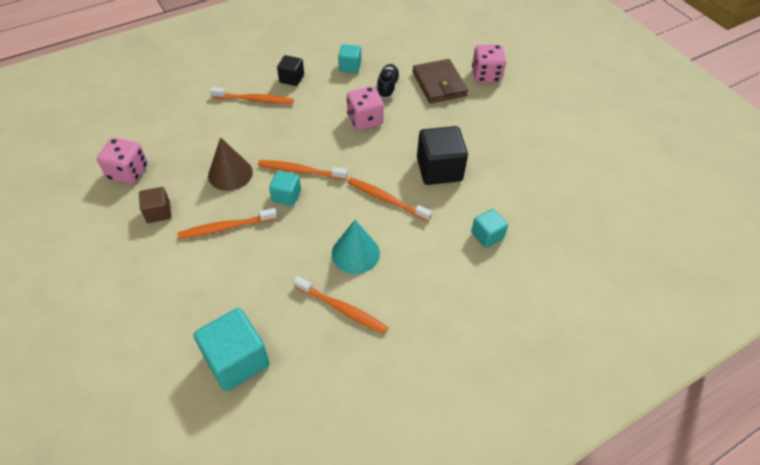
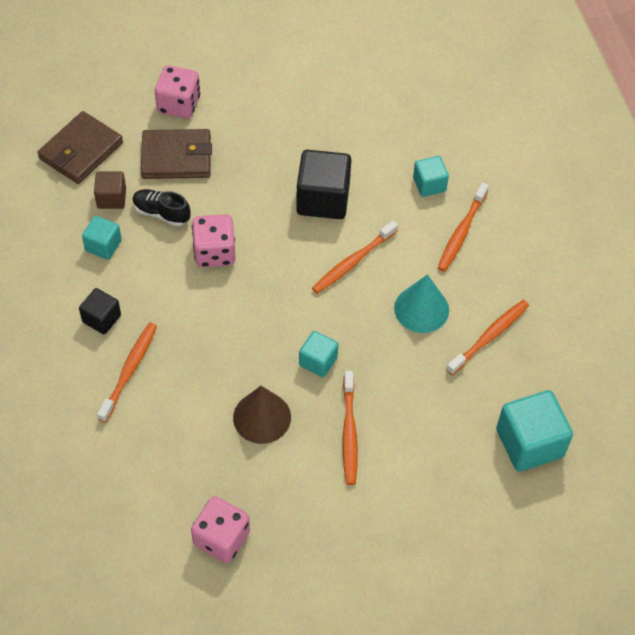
camera: 75 degrees left, 5 degrees up
(158, 212) = (304, 505): brown cube -> brown cube (111, 198)
(300, 171) = (281, 339): orange toothbrush -> orange toothbrush (461, 232)
(422, 40) = (81, 150): none -> brown wallet

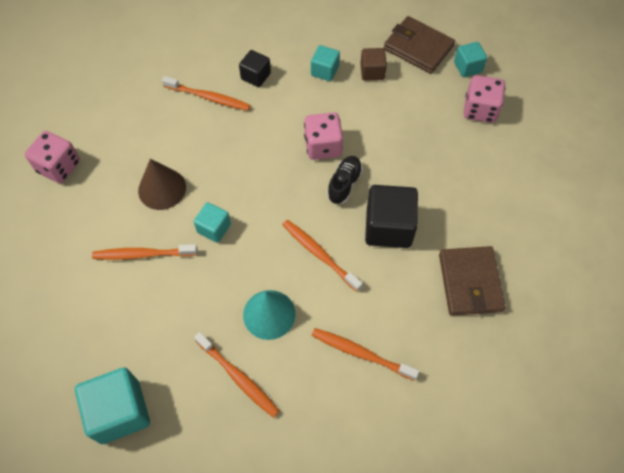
camera: 90 degrees right, 5 degrees up
(161, 213) = (360, 106): black shoe -> black shoe (344, 184)
(176, 157) = (421, 112): brown wallet -> brown wallet (470, 282)
(429, 184) = (417, 323): turquoise cube -> turquoise cube (468, 67)

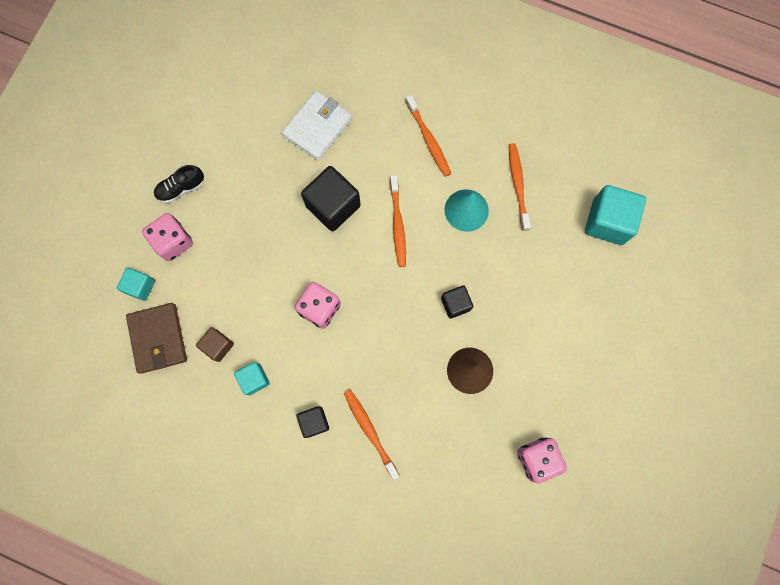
camera: 140 degrees left, 15 degrees up
(143, 254) = (521, 324): orange toothbrush -> none
(214, 228) = (455, 304): turquoise cube -> black cube
(344, 184) = (333, 263): black shoe -> black shoe (181, 188)
(470, 282) = (317, 127): brown wallet -> white wallet

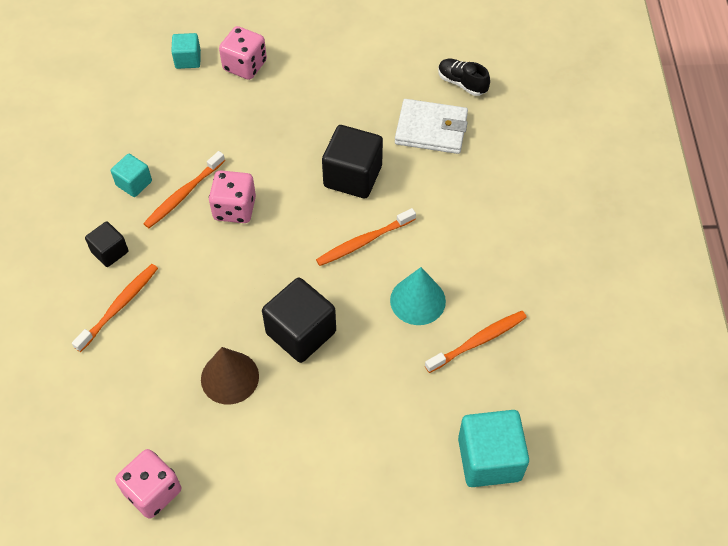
camera: 65 degrees right, 20 degrees down
(158, 338) = (142, 93): brown wallet -> none
(181, 188) = (302, 50): black shoe -> black shoe (462, 83)
(218, 346) = (156, 141): brown cube -> none
(428, 140) = (479, 232): orange toothbrush -> orange toothbrush (183, 194)
(455, 304) = (301, 332): black cube -> black cube, size x1.77

